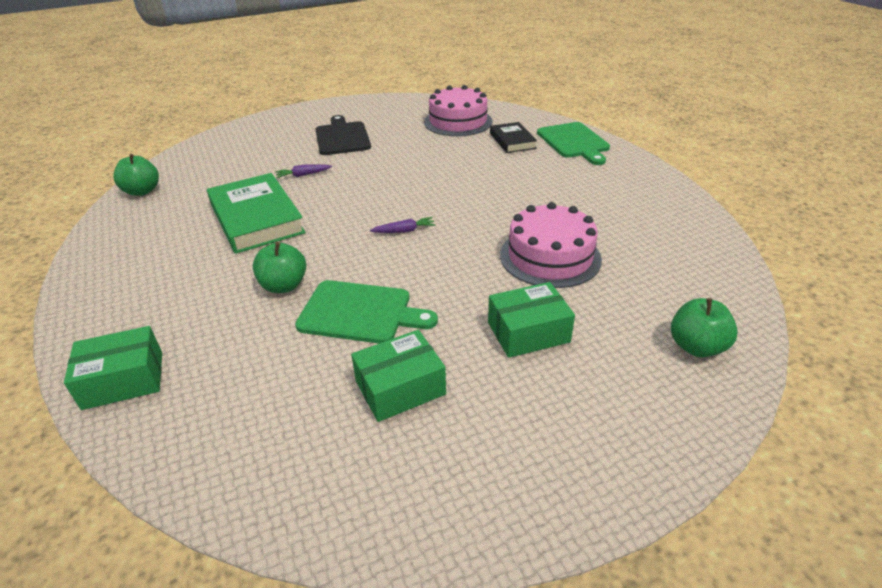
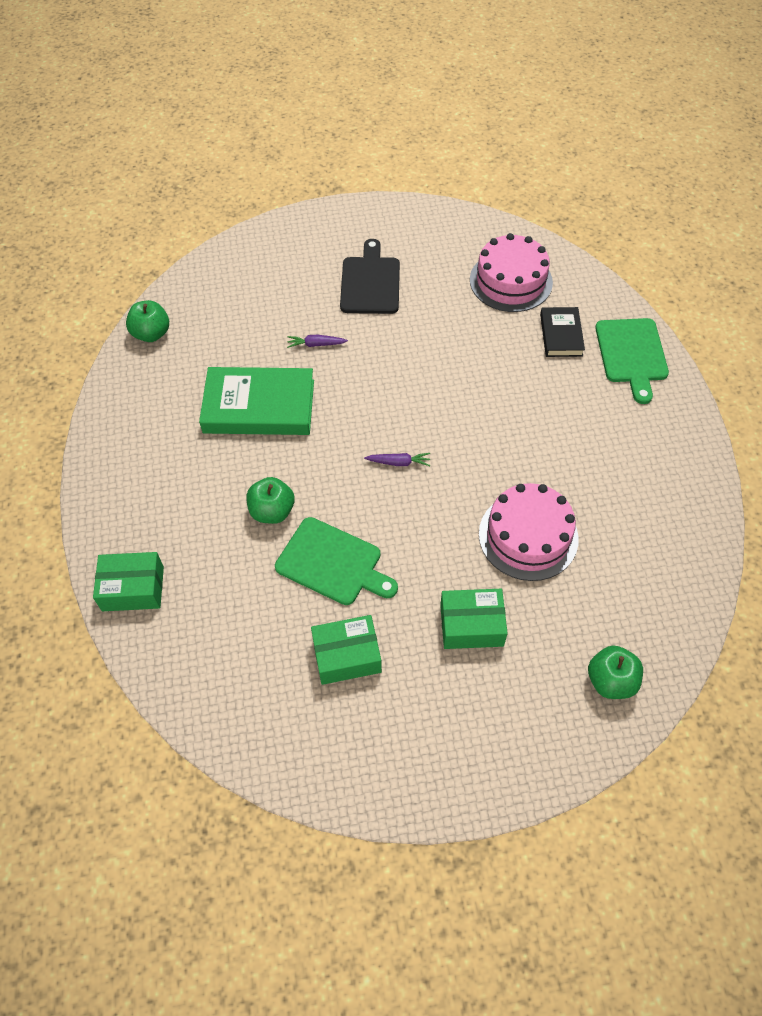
camera: 15 degrees right, 20 degrees up
(256, 218) = (259, 406): green book -> green book turned 75 degrees counterclockwise

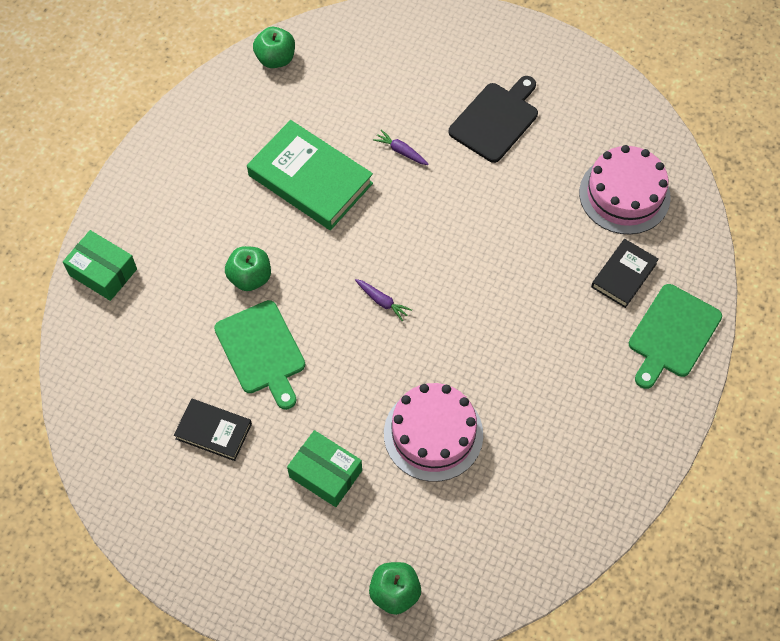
camera: 35 degrees right, 5 degrees up
(347, 655) = (213, 431): green box -> black book

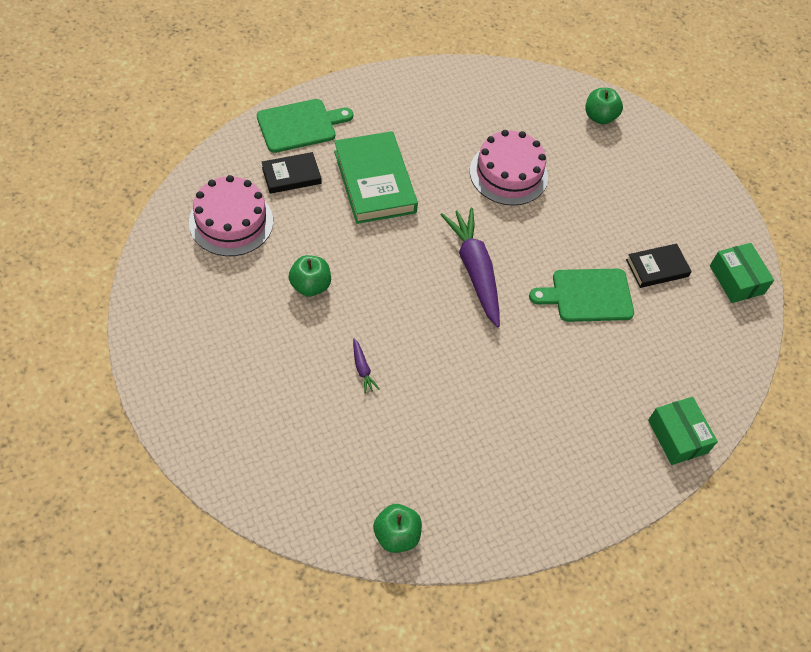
camera: 150 degrees left, 5 degrees down
(213, 431) = (657, 268): black book -> black book turned 75 degrees counterclockwise
(250, 277) = (560, 352): green apple -> green apple (310, 285)
(262, 351) = (588, 295): green cutting board -> green cutting board turned 105 degrees counterclockwise
(310, 179) = (455, 397): green book -> green book (375, 181)
(325, 473) = (597, 197): green box -> green box (736, 279)
(382, 301) = (474, 270): purple carrot -> purple carrot, size x2.39
(495, 120) = (263, 341): black cutting board -> none

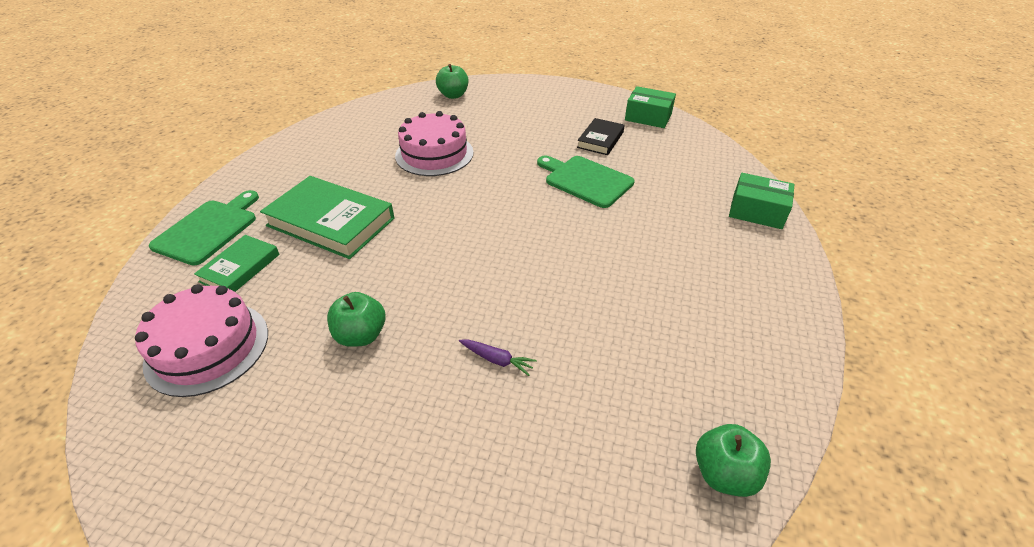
camera: 40 degrees left, 15 degrees down
(291, 175) = (240, 268): black book -> green book
(474, 270) = (490, 221): purple carrot -> none
(588, 295) = (585, 180): green cutting board -> green cutting board turned 90 degrees clockwise

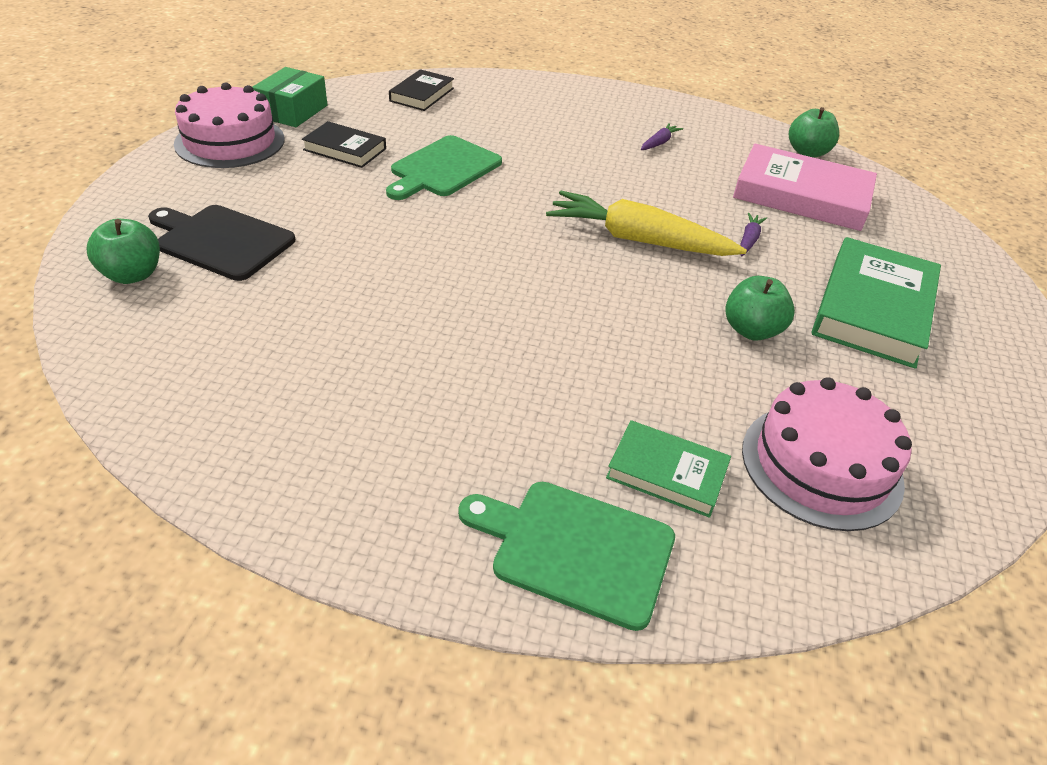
camera: 95 degrees left, 0 degrees up
(331, 222) = (542, 386): green book -> green book (872, 308)
(434, 154) = (353, 290): pink cake -> pink cake (230, 141)
(483, 112) = (221, 241): none -> black cutting board
(493, 279) = (638, 240): none -> yellow carrot
(599, 434) = (801, 195): none -> pink book
(684, 314) = (659, 143): none -> purple carrot
(709, 166) = (422, 94): none -> black book
(757, 211) = (506, 87): green box -> none

